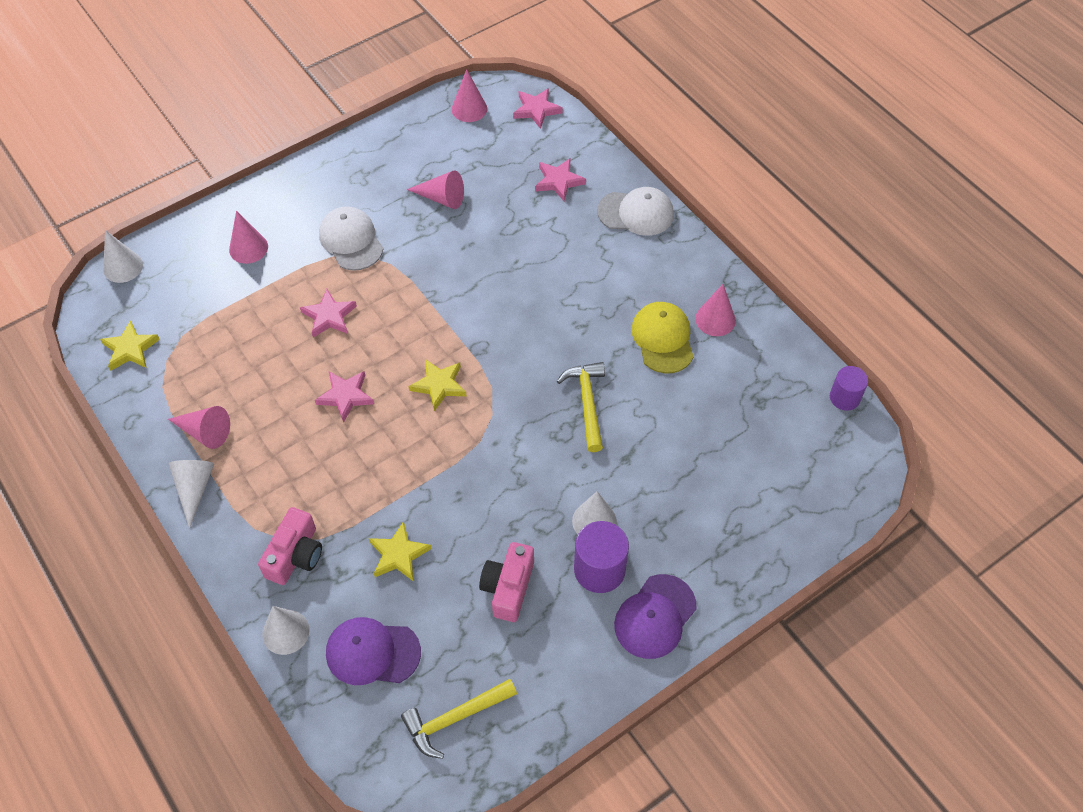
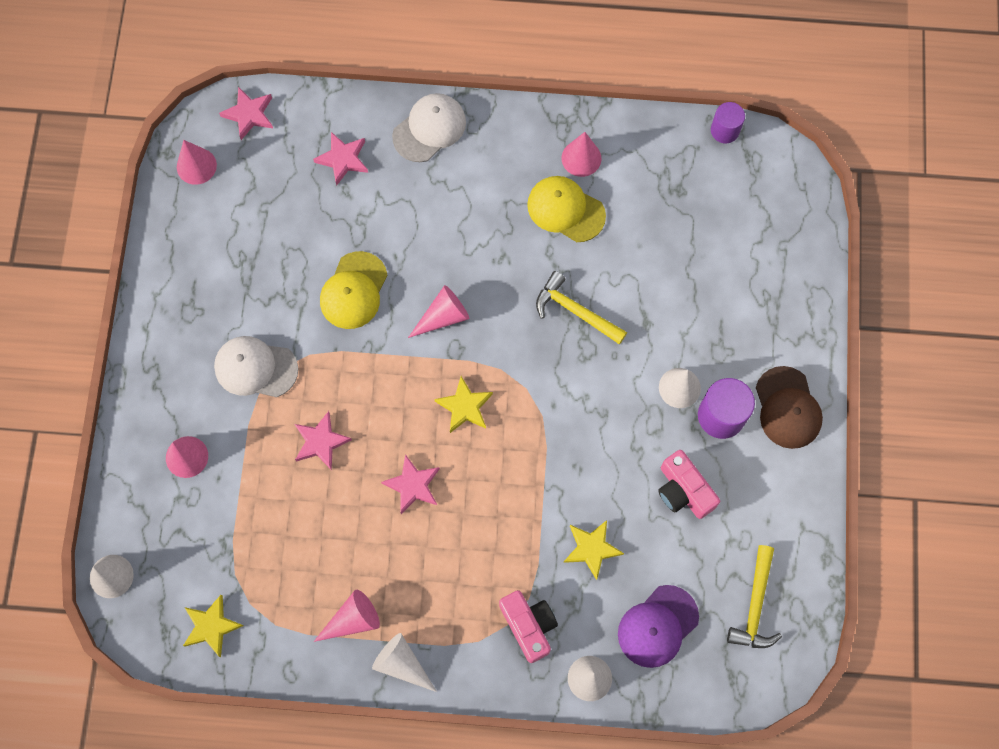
camera: 50 degrees left, 15 degrees up
(441, 198) = (276, 263): pink cone -> pink cone (443, 317)
(465, 255) = (353, 291): none -> yellow cap
(655, 617) = (787, 408): purple cap -> brown cap

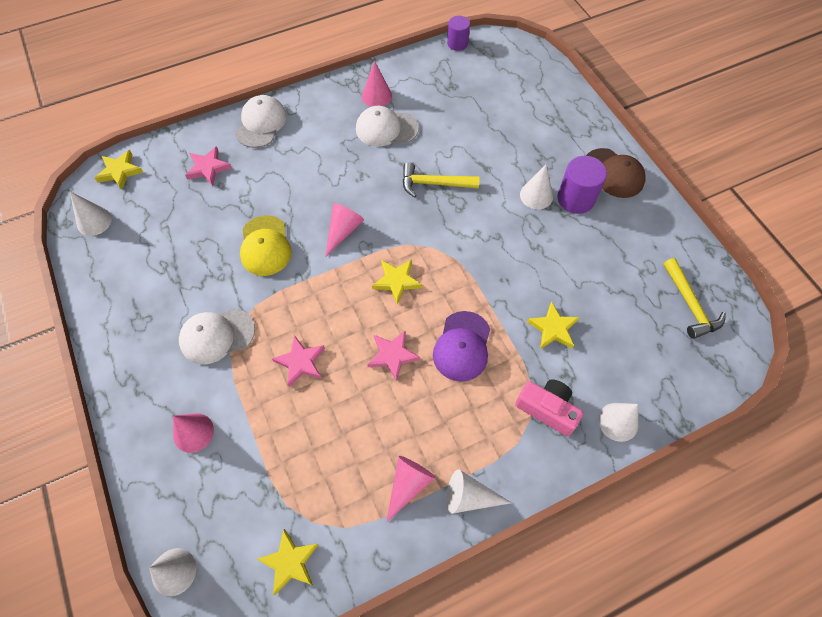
camera: 30 degrees left, 10 degrees down
(196, 166) = (94, 221): pink cone -> white cone
(249, 114) = (120, 171): pink star -> yellow star
(565, 210) = (386, 128): yellow cap -> white cap
(657, 626) = (637, 356): purple cap -> purple cap (462, 346)
(683, 490) = (586, 257): pink camera -> none

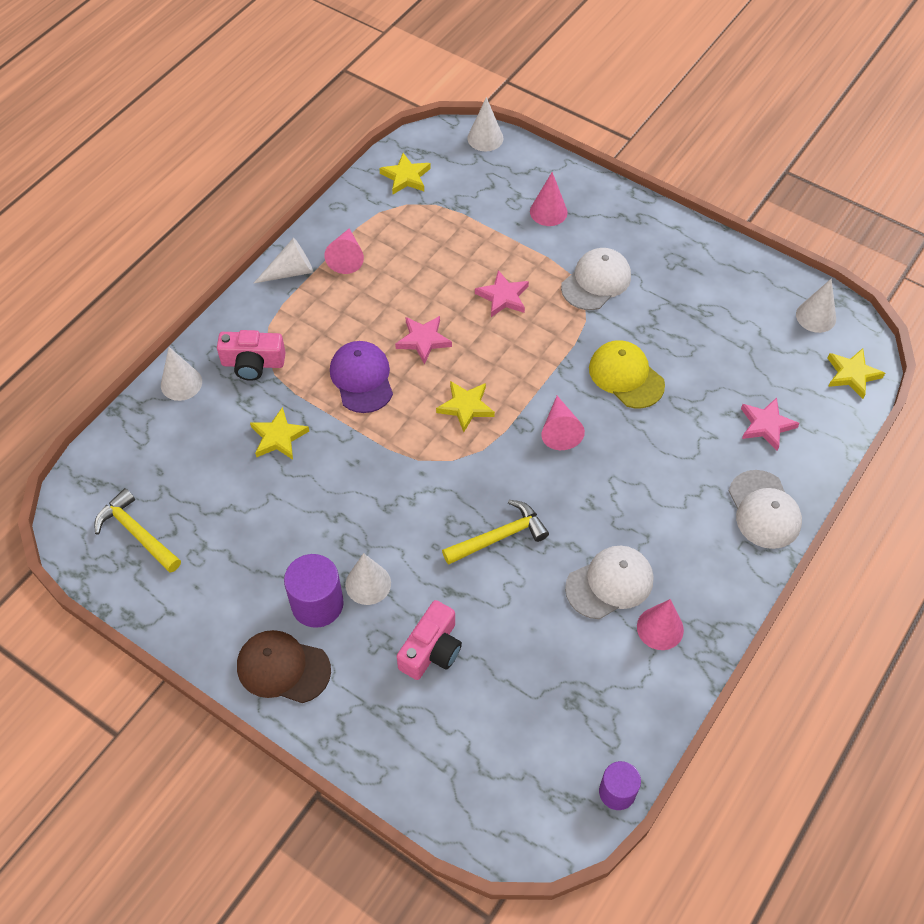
camera: 150 degrees right, 5 degrees down
(516, 143) = (431, 650): none -> pink camera

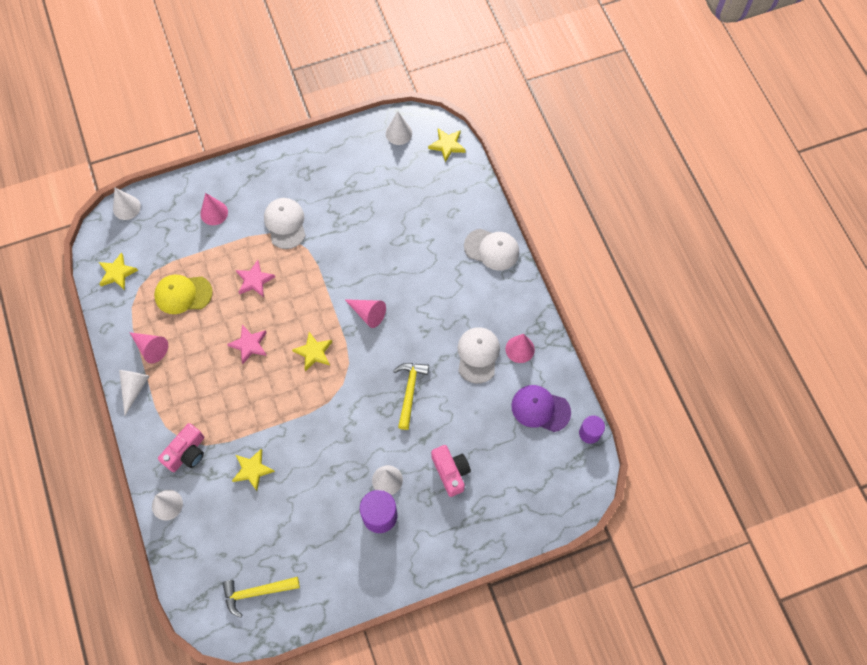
camera: 55 degrees left, 10 degrees up
(283, 668) = (405, 558): brown cap -> none
(362, 378) = (248, 396): purple cap -> purple cap (540, 409)
(626, 376) = (360, 255): yellow cap -> yellow cap (183, 294)
(766, 425) = (445, 210): pink star -> none

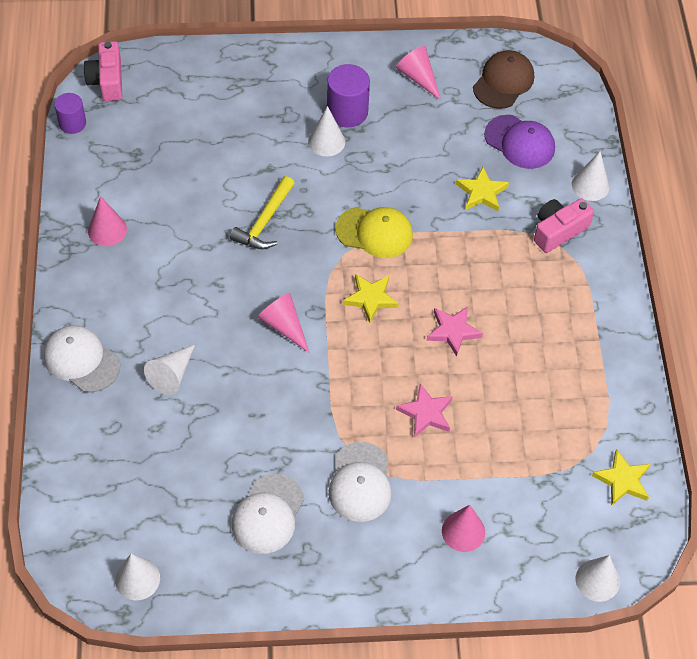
camera: 165 degrees left, 10 degrees down
(134, 388) = (615, 321): white cone -> white cone (172, 374)
(151, 348) = (586, 364): pink cone -> pink cone (418, 77)
(183, 294) = (531, 423): yellow cap -> yellow cap (374, 232)
(256, 592) = (503, 82): yellow hammer -> brown cap
(447, 145) = (71, 535): yellow star -> none
(451, 472) = (250, 129): pink camera -> pink camera (107, 81)
(478, 355) = (163, 238): white cap -> white cap (268, 514)
(540, 409) = (116, 161): purple cap -> purple cap (520, 142)

